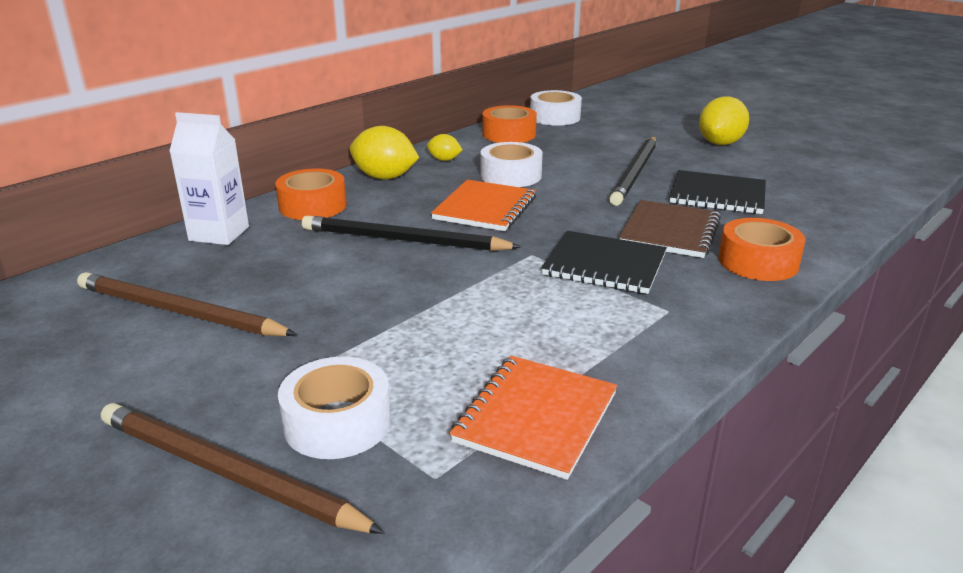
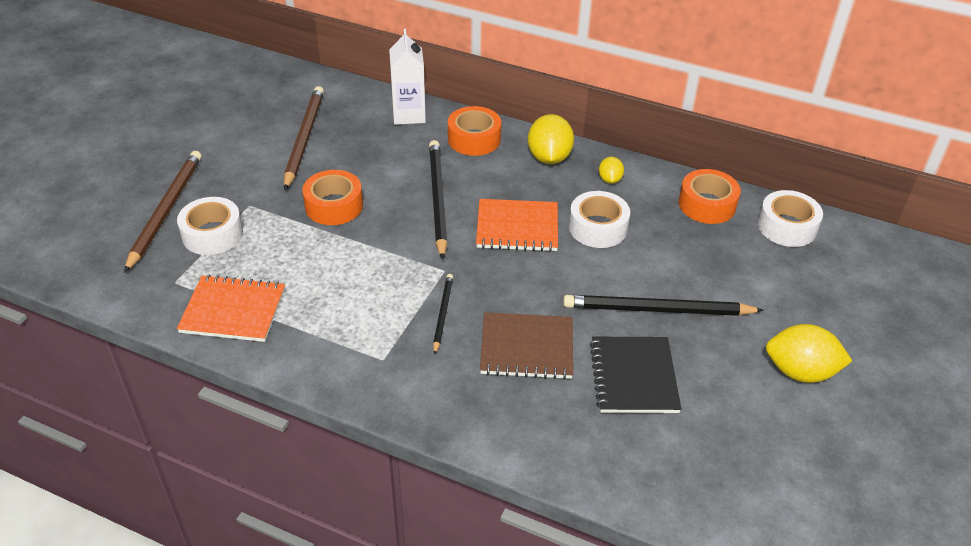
camera: 70 degrees right, 15 degrees up
(604, 265) = (442, 314): black notebook -> black pencil
(758, 262) = (491, 411): orange tape -> orange tape (334, 206)

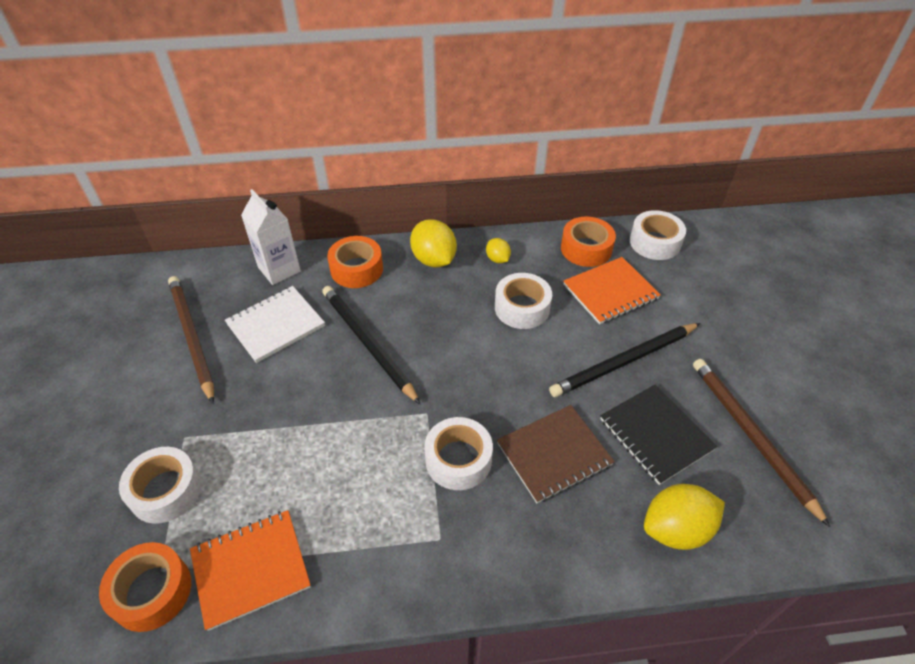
camera: 30 degrees left, 5 degrees up
(165, 211) = (92, 490): brown pencil -> brown pencil (751, 436)
(334, 206) = (273, 396): orange tape -> orange tape (152, 591)
(374, 155) = (275, 325): none -> white notebook
(442, 314) = (458, 459): black pencil -> white tape
(517, 227) = (457, 339): orange notebook -> orange notebook (610, 292)
(800, 372) = (761, 363): yellow lemon -> yellow lemon (676, 529)

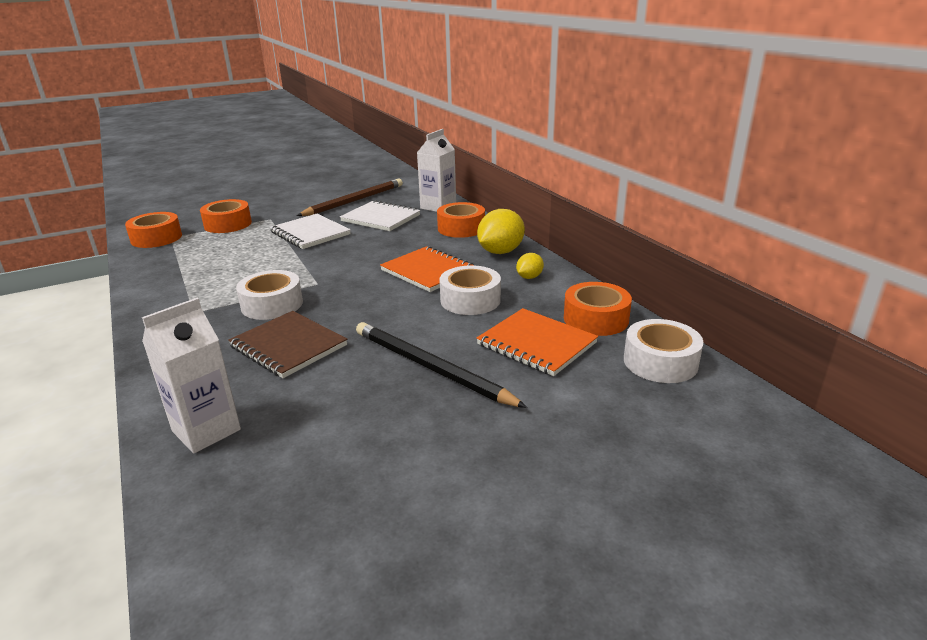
camera: 70 degrees right, 20 degrees down
(165, 490) = (228, 224): white tape -> orange tape
(251, 569) = (170, 258): orange notebook -> orange notebook (428, 271)
(274, 400) = (310, 233): none -> white notebook
(368, 344) = (380, 249): black pencil -> none
(655, 435) = (331, 401): black notebook -> none
(676, 529) = (206, 430): yellow lemon -> white carton
(751, 436) = (353, 478): brown pencil -> none

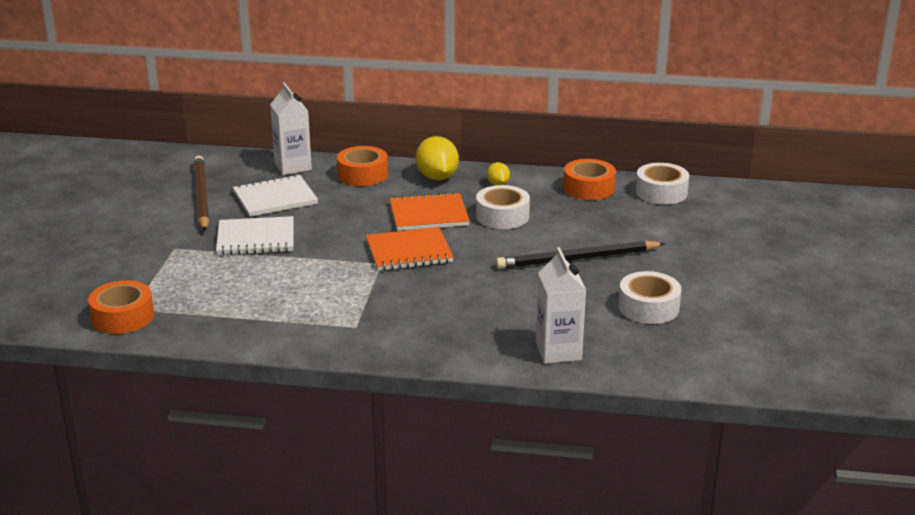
camera: 55 degrees left, 0 degrees up
(228, 224) = (150, 272): orange tape -> none
(272, 304) = (394, 290): white tape -> white tape (648, 307)
(288, 346) = (478, 299): brown notebook -> none
(536, 344) = (593, 217): orange notebook -> orange notebook (409, 252)

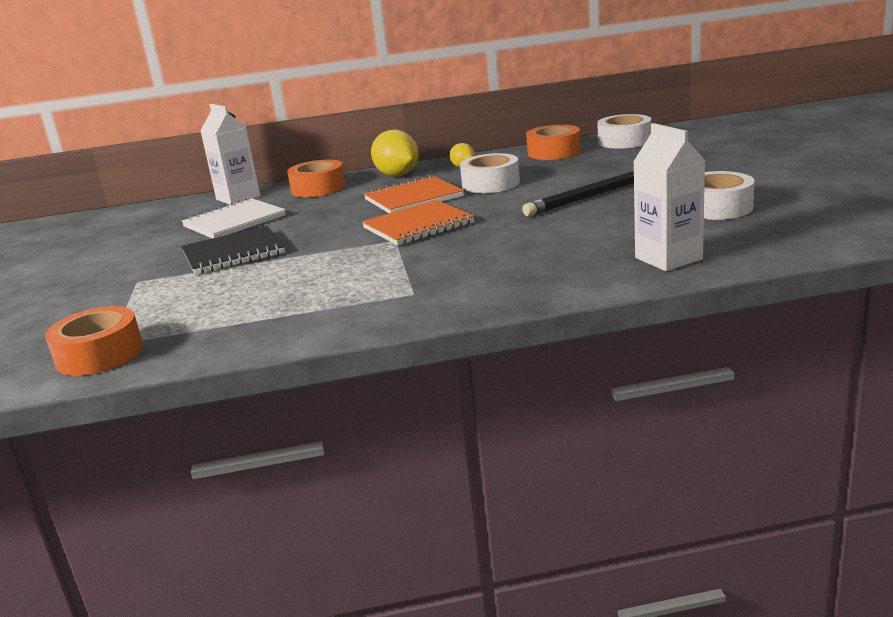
camera: 15 degrees left, 5 degrees down
(201, 196) = (147, 237): brown pencil -> none
(256, 238) = (233, 253): white notebook -> black notebook

